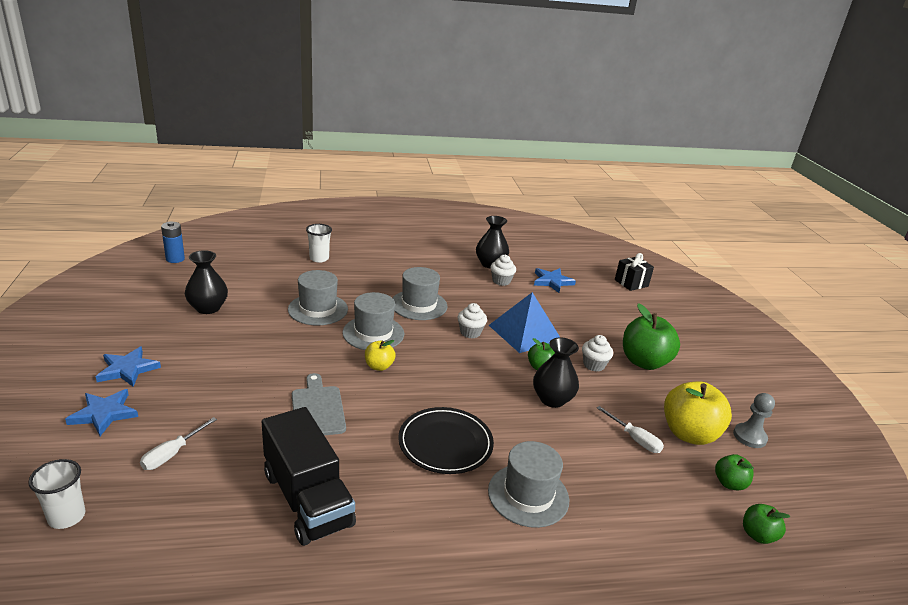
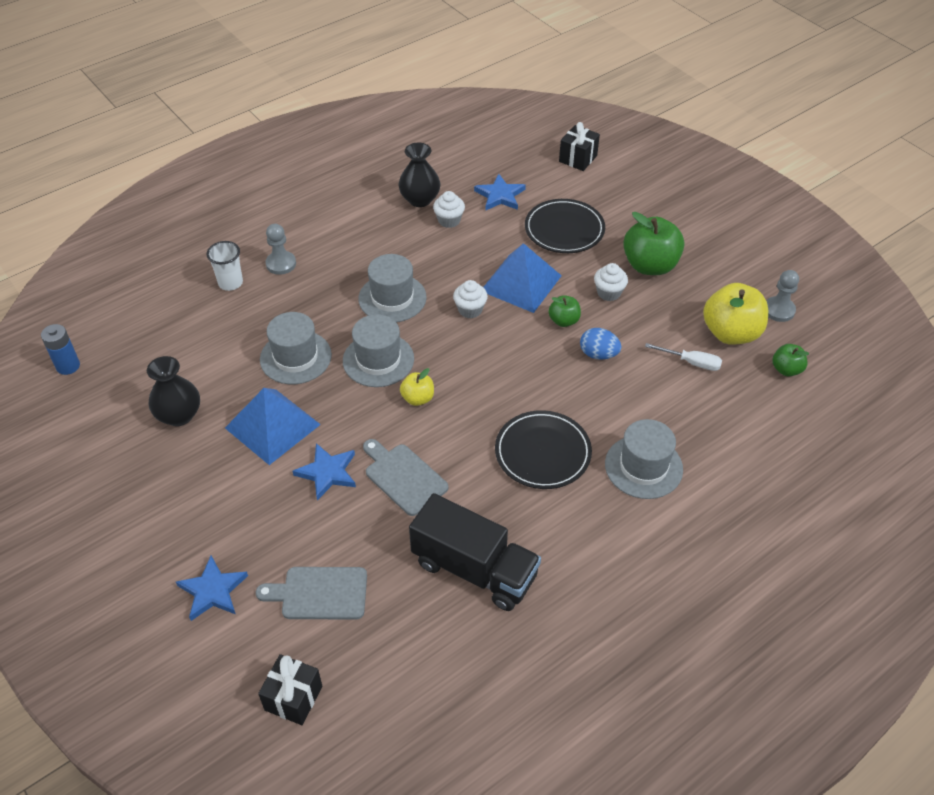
camera: 25 degrees left, 20 degrees up
(67, 517) = (293, 698): white cup -> black gift
(128, 369) = (179, 532): blue star -> blue star (327, 472)
(172, 454) = (320, 593): white screwdriver -> grey cutting board
(259, 338) = (272, 426): none -> blue pyramid
(361, 261) = (281, 264): none -> grey pawn
(552, 399) = (598, 354): black vase -> blue egg
(587, 316) = (564, 229): none -> black plate
(758, 535) = (829, 409): green apple -> none

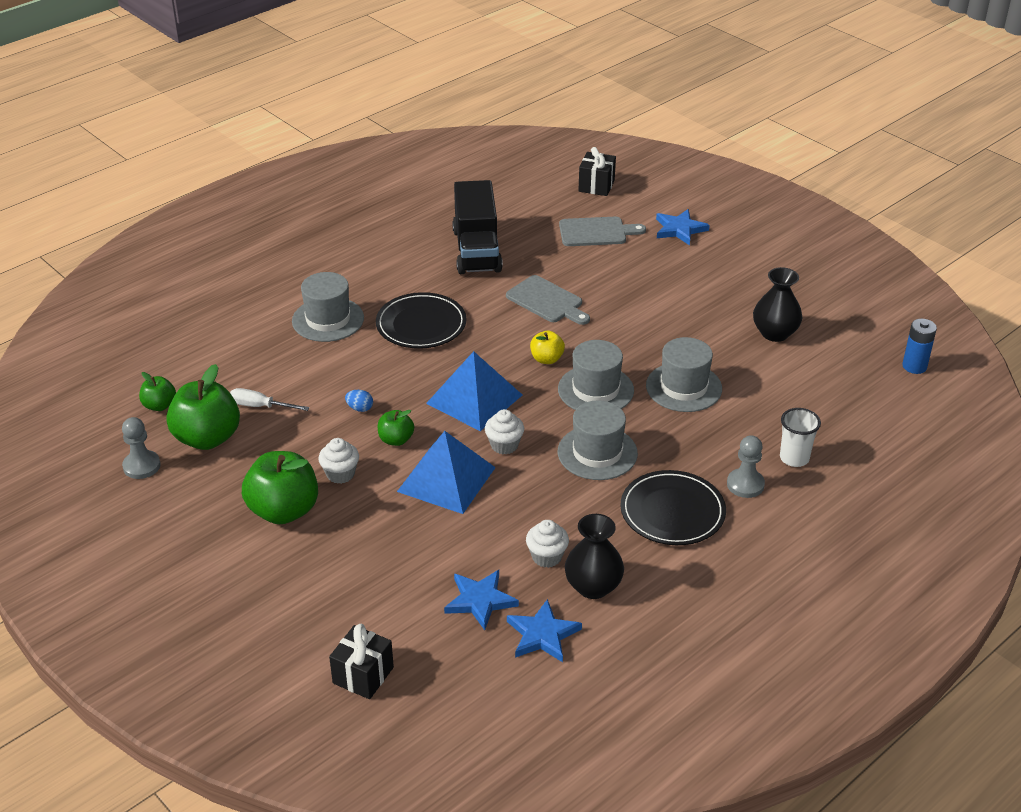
camera: 175 degrees right, 10 degrees down
(272, 426) = (681, 330): blue pyramid -> blue pyramid (474, 399)
(327, 472) = (616, 300): blue star -> blue star (542, 635)
(474, 569) = (477, 250): black truck -> black truck turned 120 degrees counterclockwise
(564, 229) = (390, 553): black plate -> black plate (672, 512)
(598, 354) = (360, 408): blue egg -> blue egg, size x0.64
(731, 333) = (207, 438): yellow apple -> green apple

